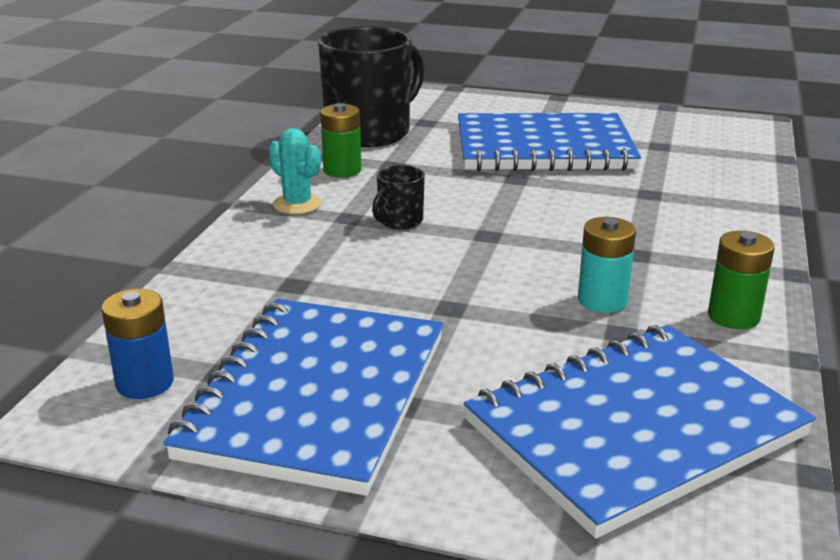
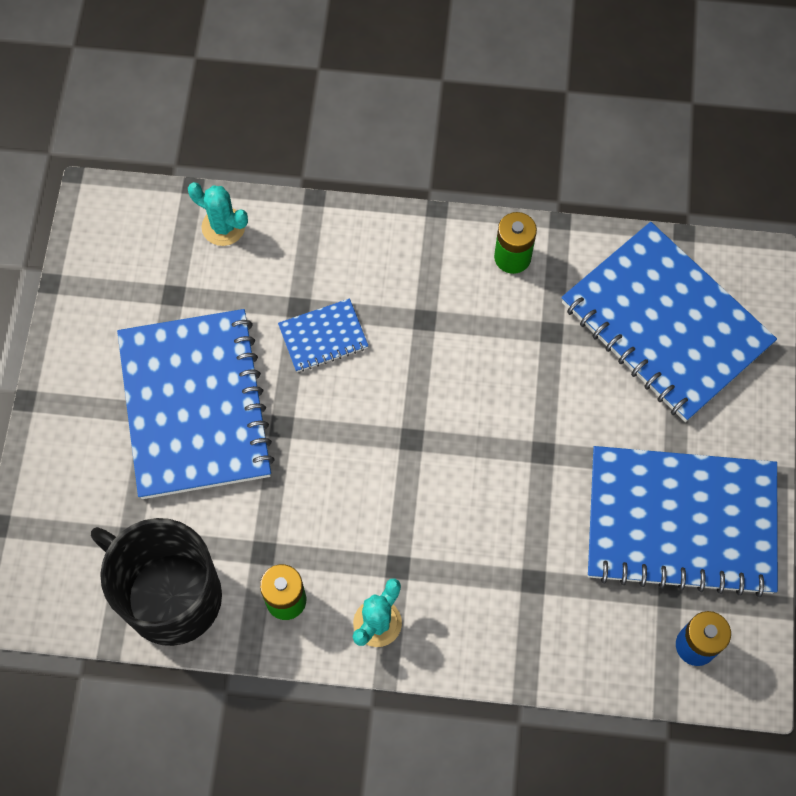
camera: 100 degrees left, 40 degrees up
(399, 221) = (397, 519): black mug -> none
(602, 300) = (508, 344): turquoise battery -> none
(614, 202) = (323, 337): none -> blue notebook
(740, 168) = (223, 227): none -> turquoise cactus

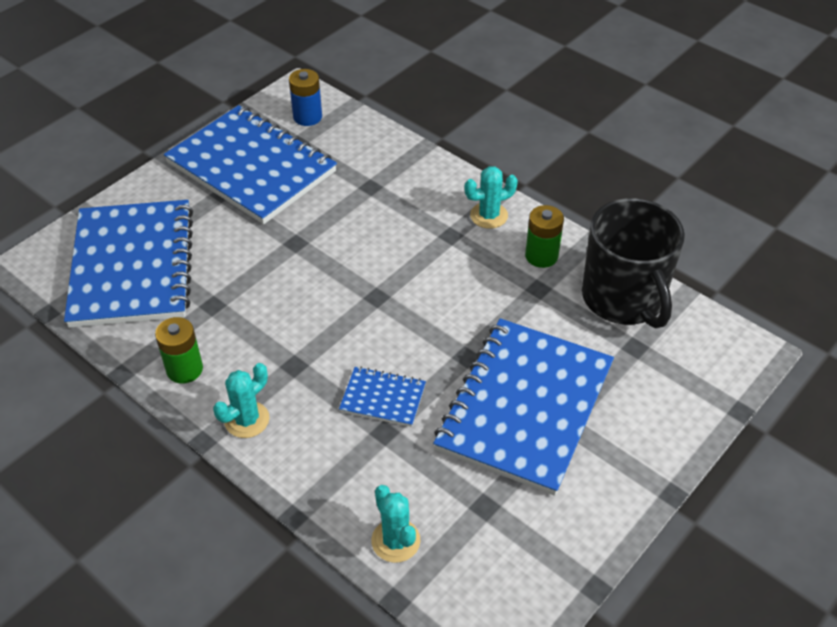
camera: 145 degrees left, 20 degrees down
(419, 247) = (247, 420): none -> turquoise cactus

